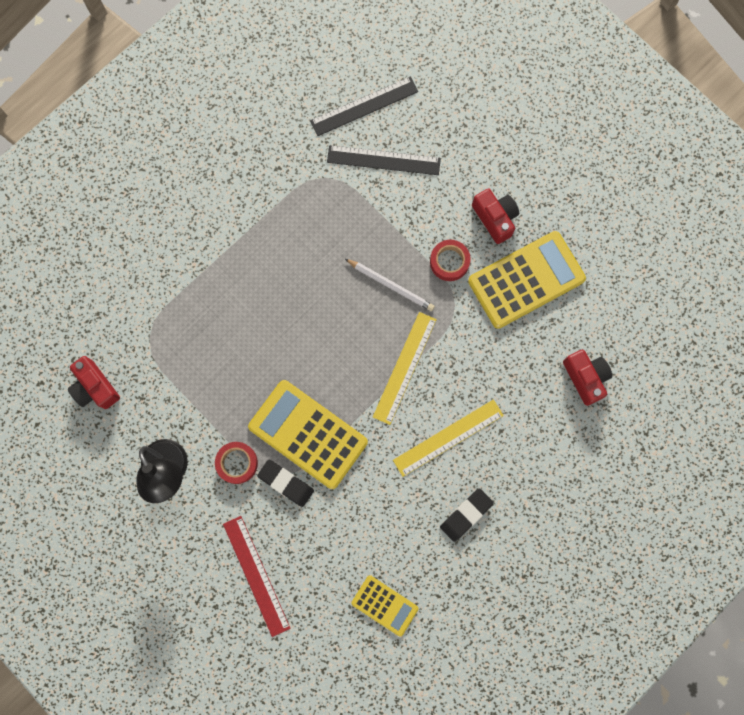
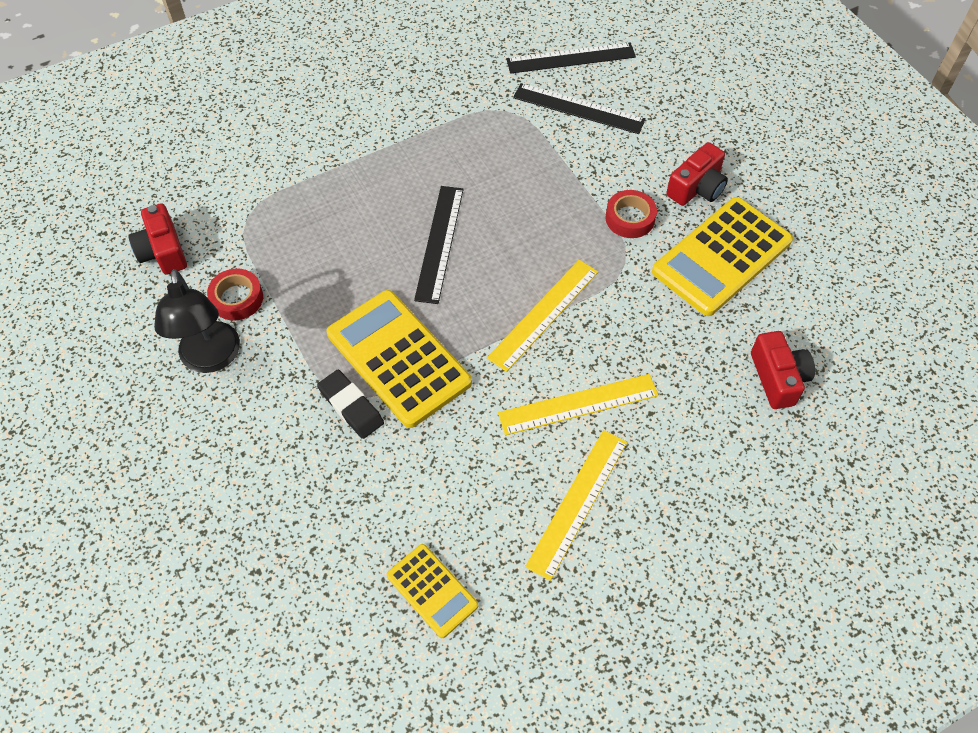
camera: 15 degrees right, 20 degrees down
(237, 463) = (298, 369): red tape -> red tape (237, 298)
(256, 575) = (272, 507): red ruler -> none
(308, 323) = (440, 243): none -> black ruler
(391, 285) = (552, 226): white pencil -> none
(466, 515) = (578, 502): black eraser -> yellow ruler
(495, 218) = (697, 188): red camera -> red camera turned 60 degrees clockwise
(526, 280) = (721, 256): yellow calculator -> yellow calculator turned 150 degrees clockwise

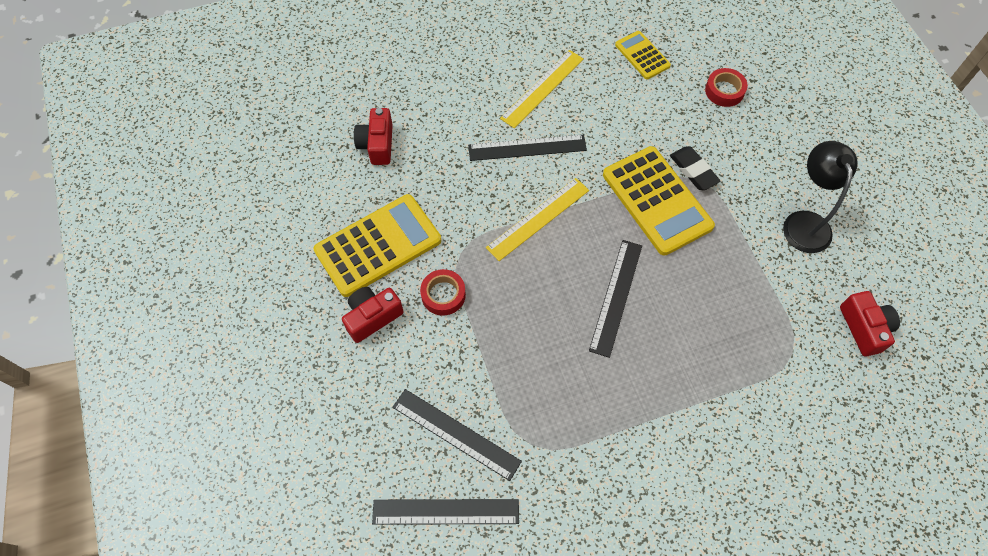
camera: 170 degrees left, 5 degrees up
(237, 298) = (790, 271): red tape -> red tape (724, 91)
(578, 404) = (527, 147): yellow ruler -> black ruler

